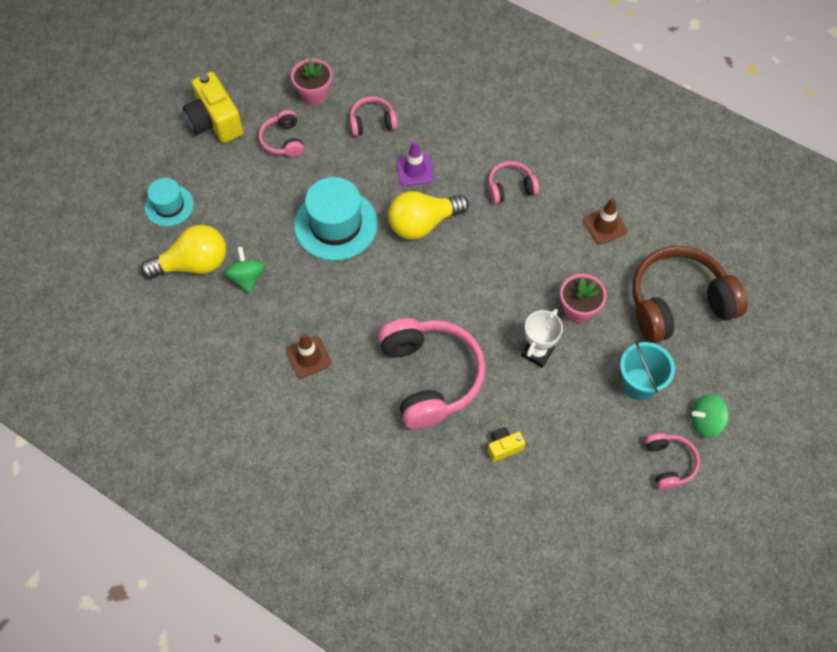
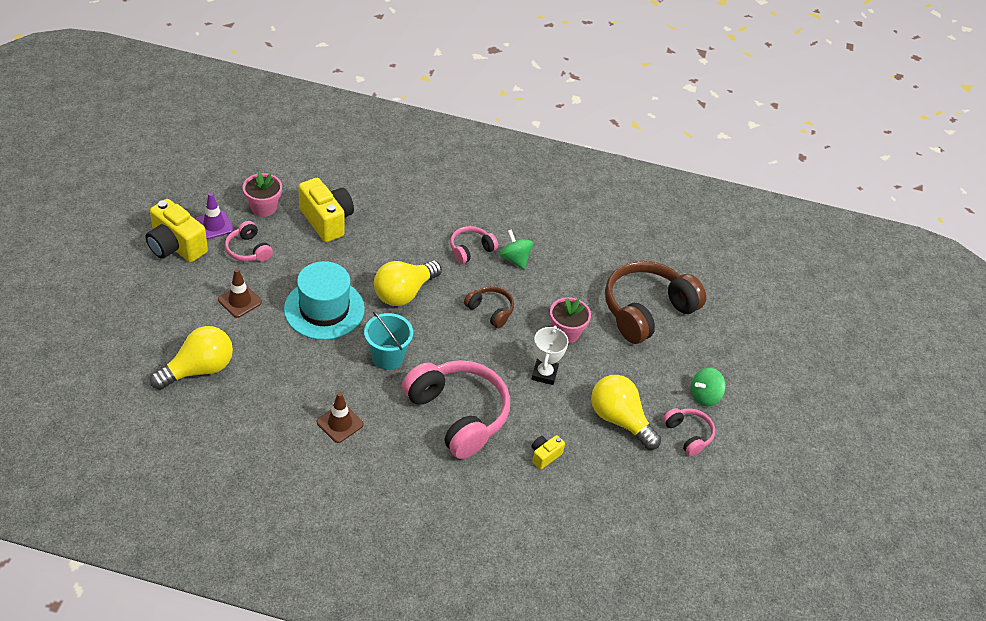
camera: 25 degrees left, 15 degrees down
(169, 205) = (156, 325): turquoise hat -> none
(247, 278) = (256, 370): green spinning top -> green spinning top (515, 259)
(372, 122) = (327, 220): pink headphones -> yellow camera
(415, 170) = (380, 251): purple traffic cone -> purple traffic cone (214, 225)
(506, 265) = (490, 310): none -> brown headphones
(599, 426) = (620, 420): none -> yellow light bulb
(604, 226) = (562, 263): brown traffic cone -> brown traffic cone (240, 301)
(639, 384) = (639, 379): turquoise bucket -> turquoise bucket (387, 357)

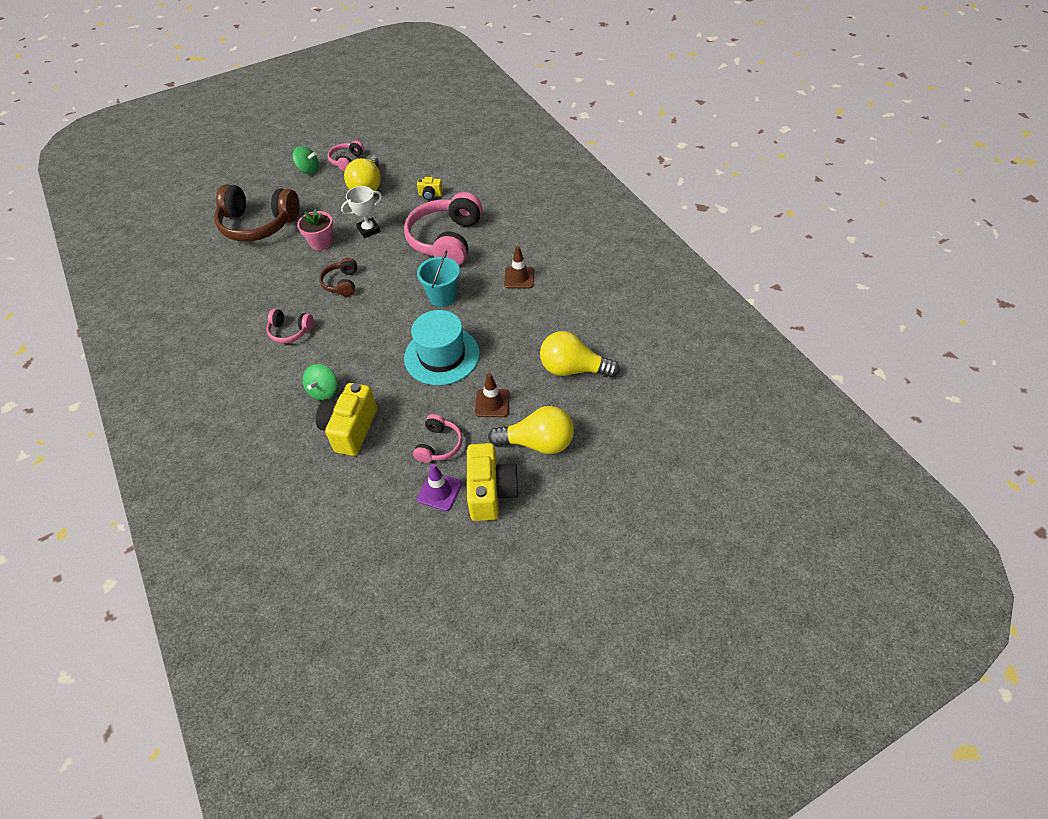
camera: 125 degrees left, 5 degrees up
(263, 207) = (381, 480): pink flower pot -> none
(404, 293) = (376, 331): yellow light bulb -> yellow light bulb (537, 443)
(515, 259) = (275, 305): green spinning top -> green spinning top (324, 391)

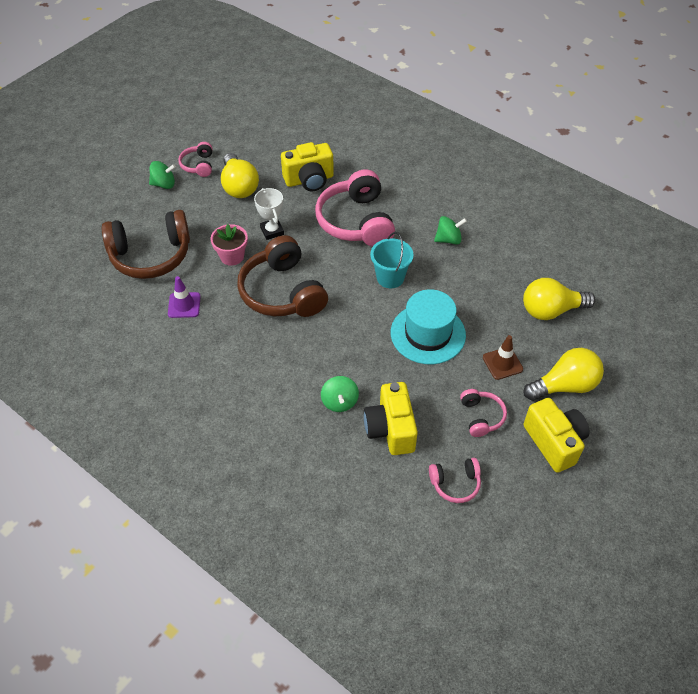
camera: 25 degrees left, 0 degrees up
(290, 331) = (264, 354): pink headphones -> pink headphones (455, 483)
(342, 283) = (282, 292): brown headphones -> brown headphones, size x2.04
(369, 230) = (272, 231): white trophy -> white trophy turned 60 degrees counterclockwise
(430, 195) = (309, 180): yellow camera -> yellow camera, size x2.02
(439, 491) = (510, 458): purple traffic cone -> purple traffic cone (184, 305)
(519, 278) = (448, 239): brown traffic cone -> green spinning top

